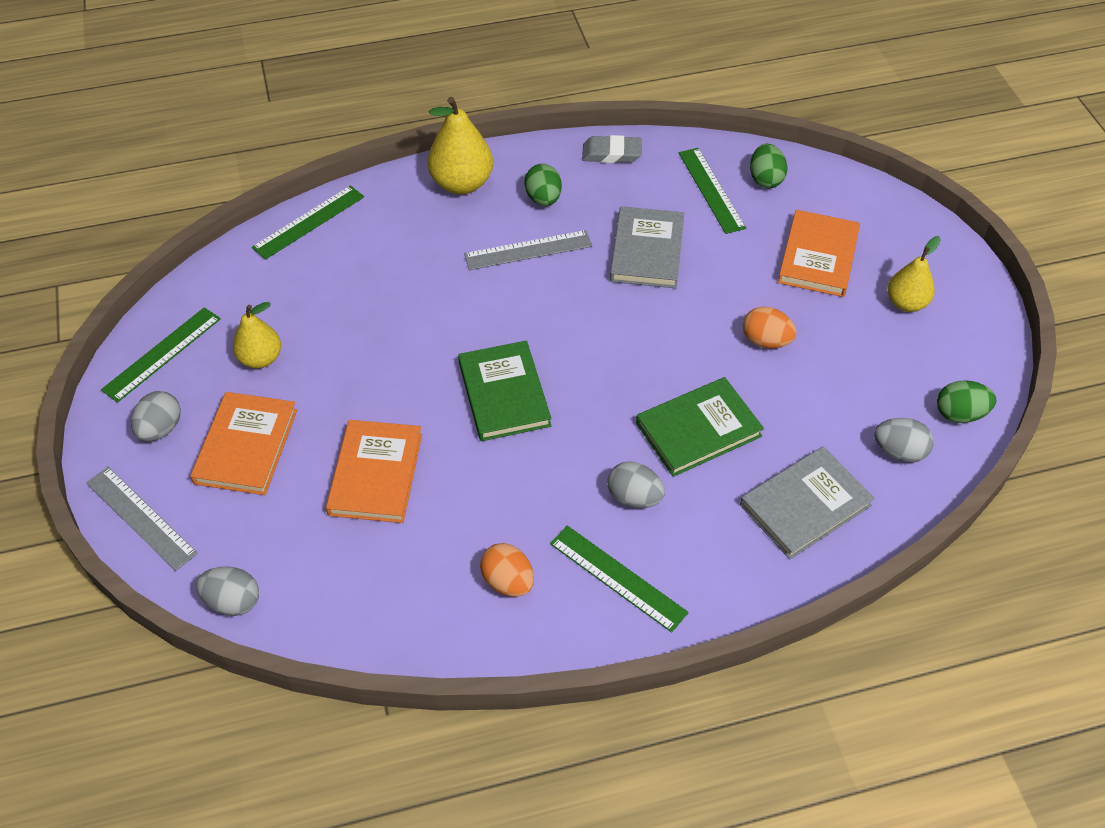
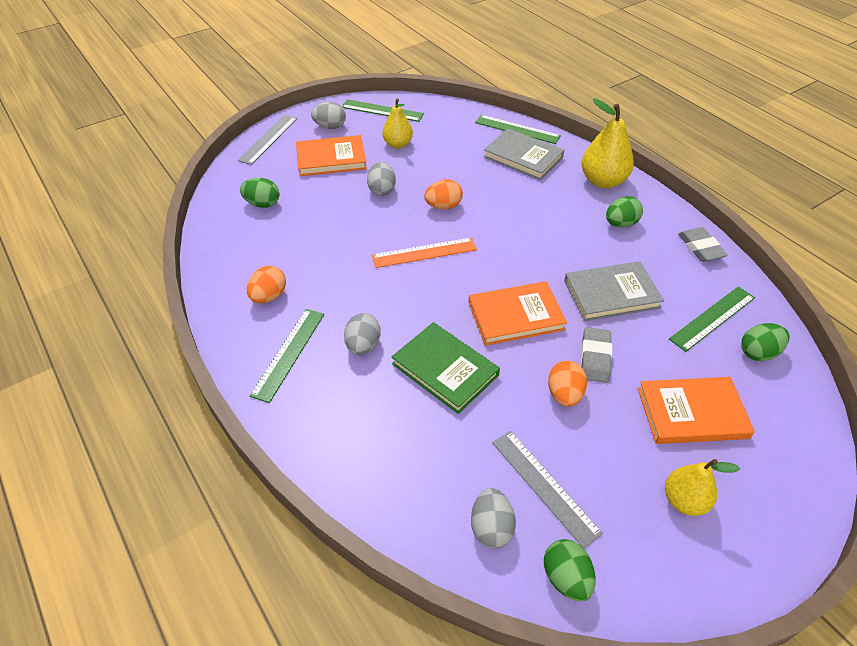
camera: 70 degrees right, 5 degrees down
(233, 601) = (223, 187): grey egg -> grey egg (382, 190)
(306, 555) = (262, 204): none -> green egg
(375, 474) = (332, 214): orange book -> orange book (515, 316)
(425, 348) = (443, 206): none -> orange egg
(504, 394) = (424, 253): green book -> orange ruler
(528, 250) = (564, 229): grey ruler -> grey ruler (544, 486)
(728, 299) = (595, 358): none -> grey eraser
(805, 505) = (399, 461): grey book -> grey book (523, 157)

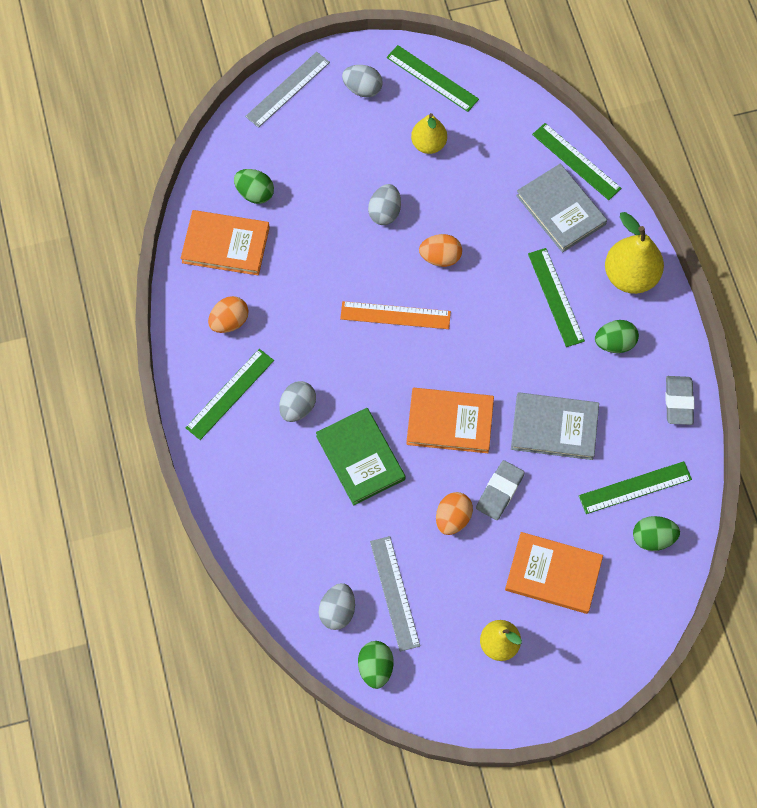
camera: 20 degrees right, 20 degrees up
(331, 159) = (347, 145): orange book -> orange book (226, 244)
(553, 207) = (555, 297): none -> green ruler

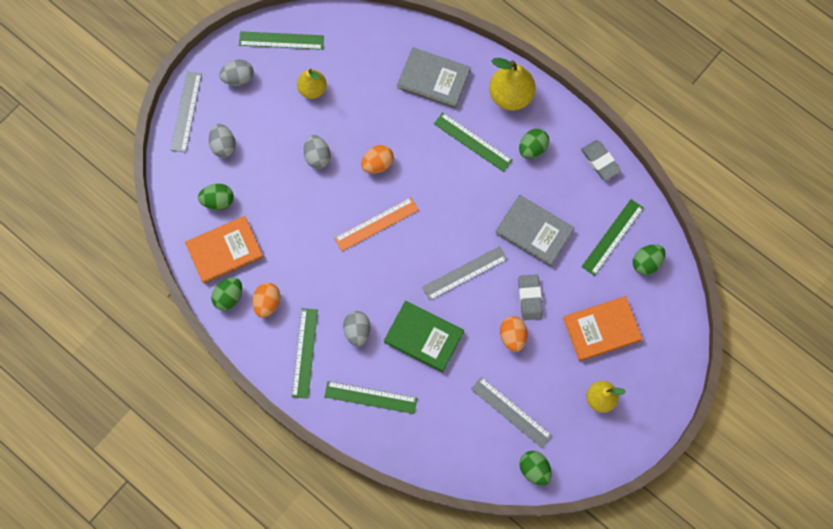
camera: 35 degrees left, 5 degrees up
(196, 291) = (229, 297): none -> green egg
(337, 611) = (483, 449): grey egg -> grey egg (223, 146)
(450, 422) = (464, 273): orange book -> grey ruler
(554, 427) = (534, 231): grey book -> grey book turned 60 degrees clockwise
(576, 161) = (420, 38): green ruler -> green ruler (370, 397)

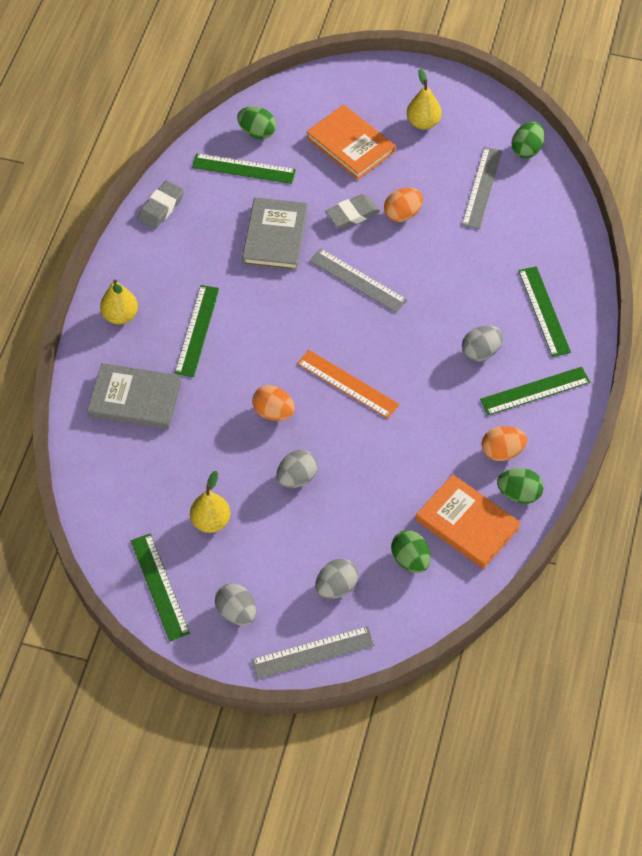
camera: 115 degrees left, 15 degrees down
(424, 337) = (450, 290): green book -> none
(433, 79) = (135, 399): grey book -> grey book turned 75 degrees counterclockwise
(510, 96) = (120, 315): yellow pear -> yellow pear, size x0.65
(532, 148) = (176, 272): green egg -> none

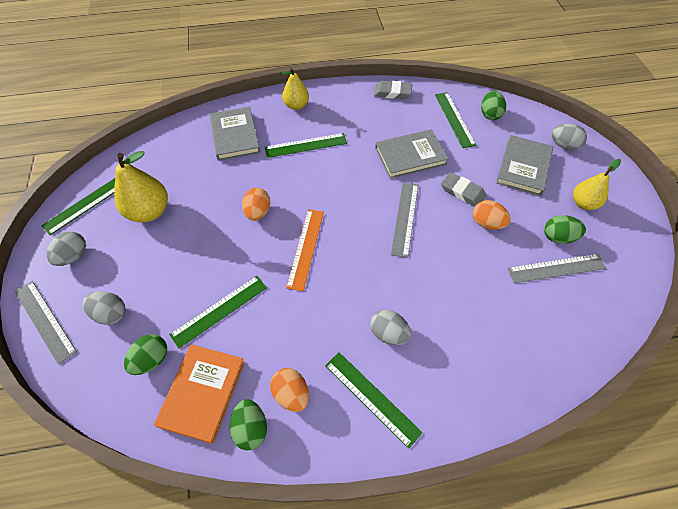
camera: 65 degrees right, 0 degrees up
(211, 521) = (149, 211): yellow pear -> yellow pear, size x1.55
(297, 478) = (205, 248): grey egg -> grey egg (563, 145)
(350, 145) = (523, 167): orange book -> grey book
(526, 150) = (624, 287): green egg -> green egg (558, 237)
(544, 311) = (464, 371): green ruler -> green ruler (219, 310)

